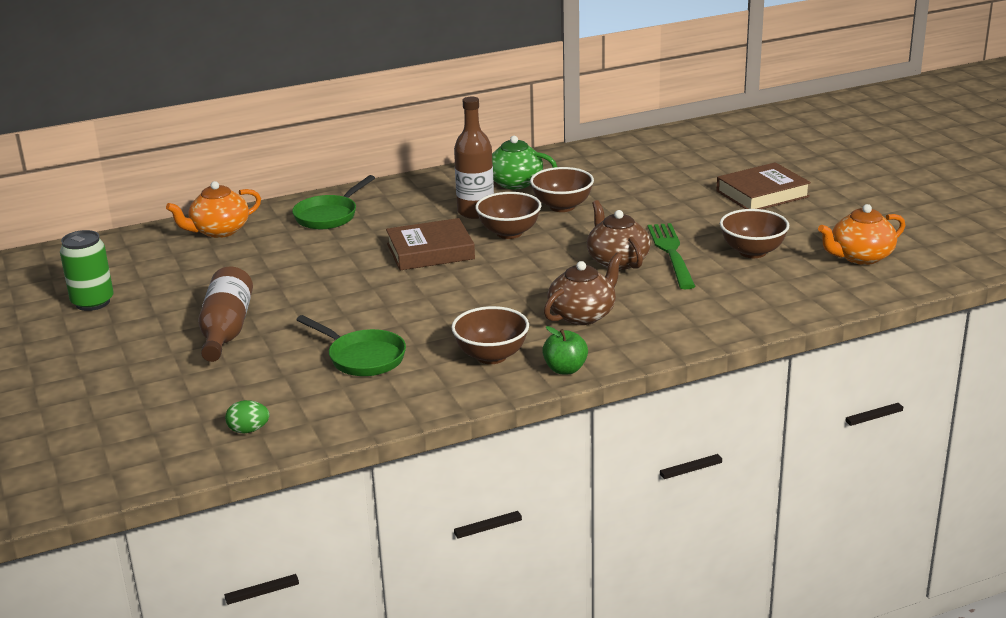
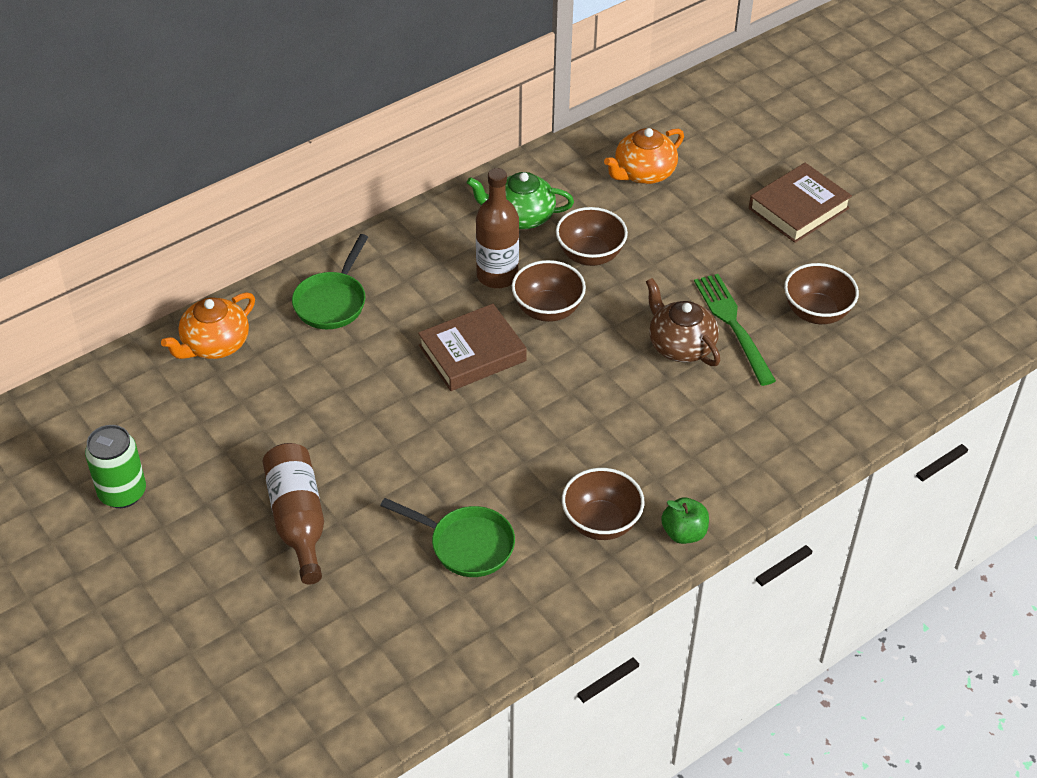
camera: 15 degrees left, 20 degrees up
(248, 430) = (391, 678): green egg -> none
(583, 315) = (673, 442): brown teapot -> none
(860, 257) = (927, 308): orange teapot -> orange teapot (643, 173)

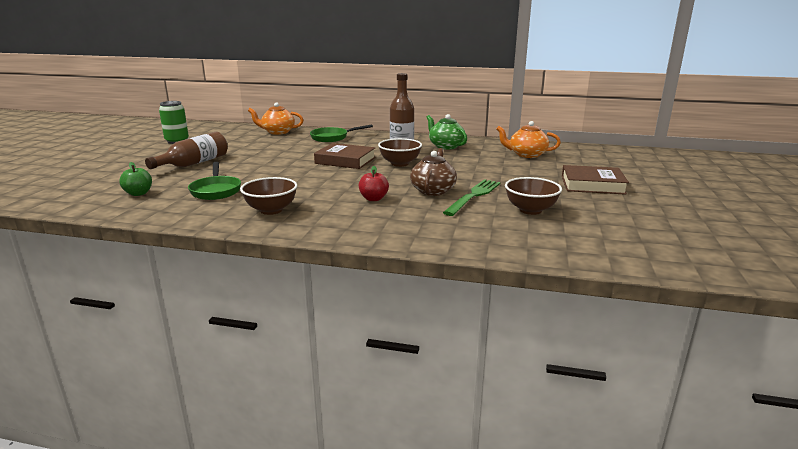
camera: 50 degrees right, 25 degrees down
(590, 255) = (451, 161): brown bowl -> none
(655, 413) = (373, 199): none -> red apple
(684, 533) = (292, 230): green apple -> green apple (138, 193)

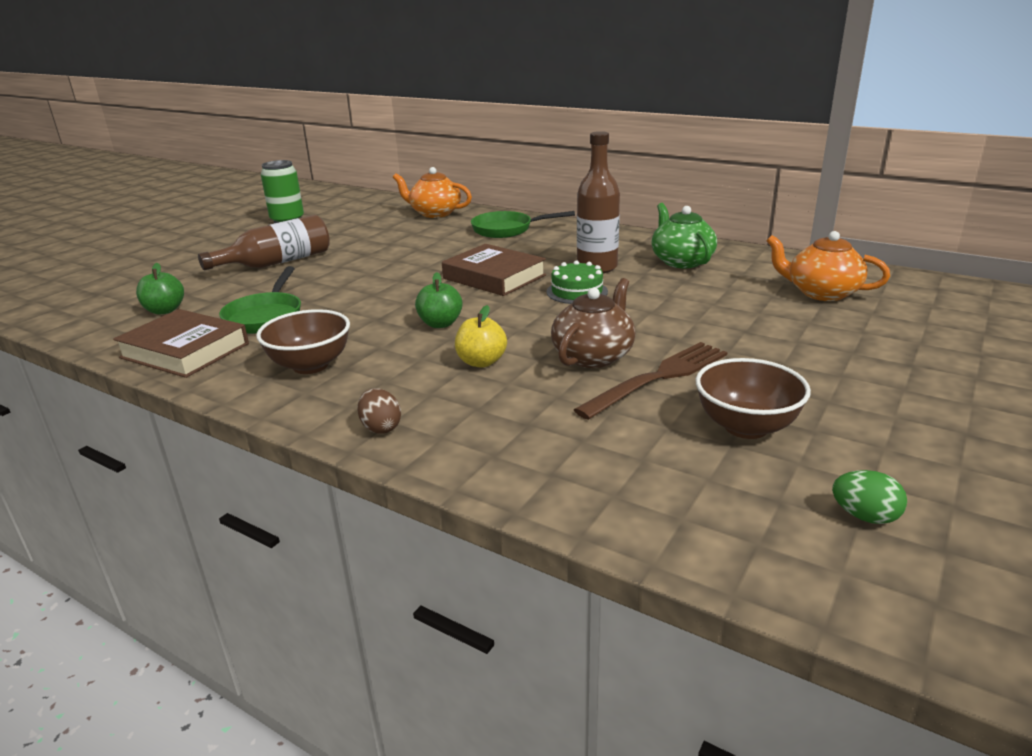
camera: 20 degrees right, 5 degrees up
(333, 184) = (440, 324): none -> green apple
(342, 232) = (381, 427): none -> brown egg
(373, 199) = (481, 362): red apple -> yellow apple
(400, 164) = (577, 292): brown bowl -> green cake
(474, 196) = (658, 377): green fork -> brown fork
(592, 185) = (916, 380): brown book -> brown book (185, 351)
(603, 235) = (864, 516): none -> green egg

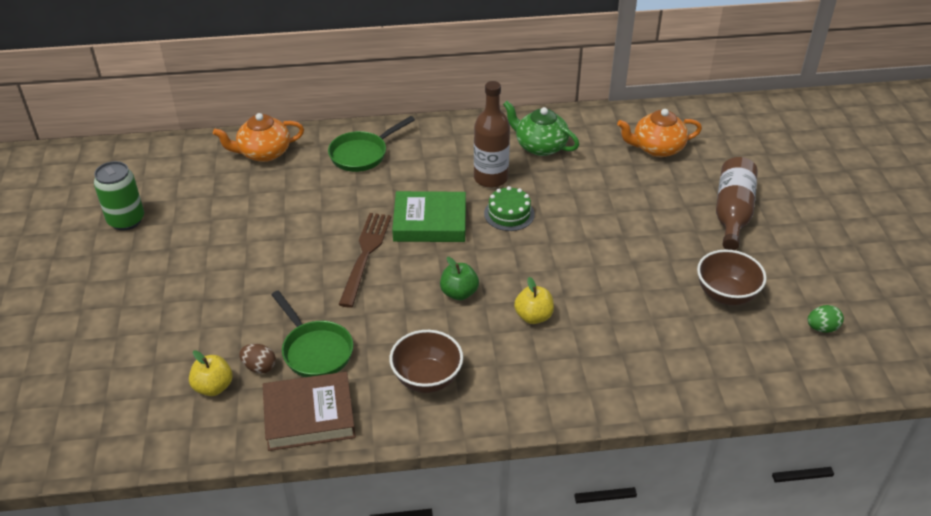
camera: 40 degrees left, 15 degrees up
(165, 310) = (213, 387): green apple -> yellow apple
(277, 262) = (217, 284): brown bottle -> brown bottle (732, 213)
(381, 427) = (546, 402): brown egg -> brown egg (259, 367)
(494, 277) = (430, 222): brown book -> green book
(593, 356) = (592, 276): brown teapot -> none
(658, 377) = (647, 277): brown fork -> brown fork (365, 254)

